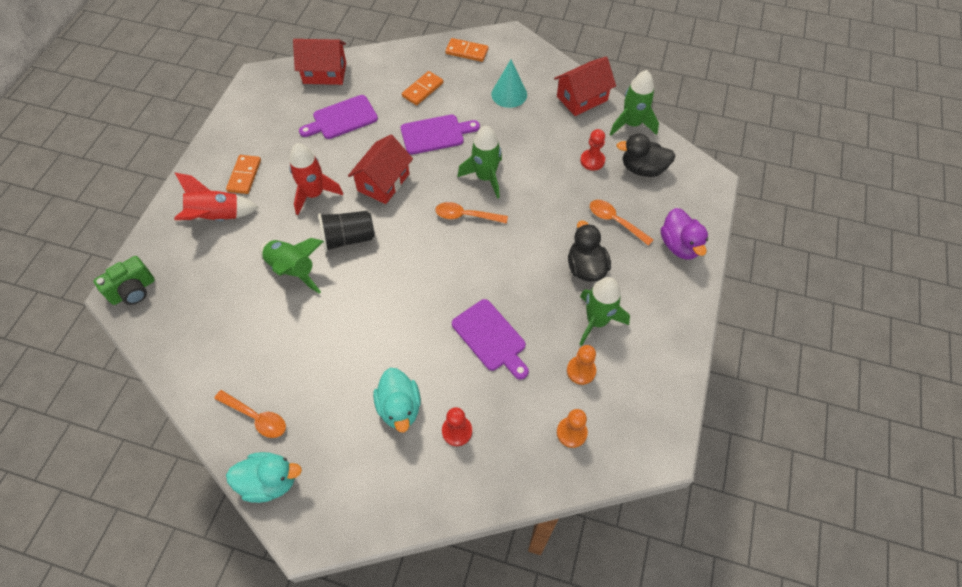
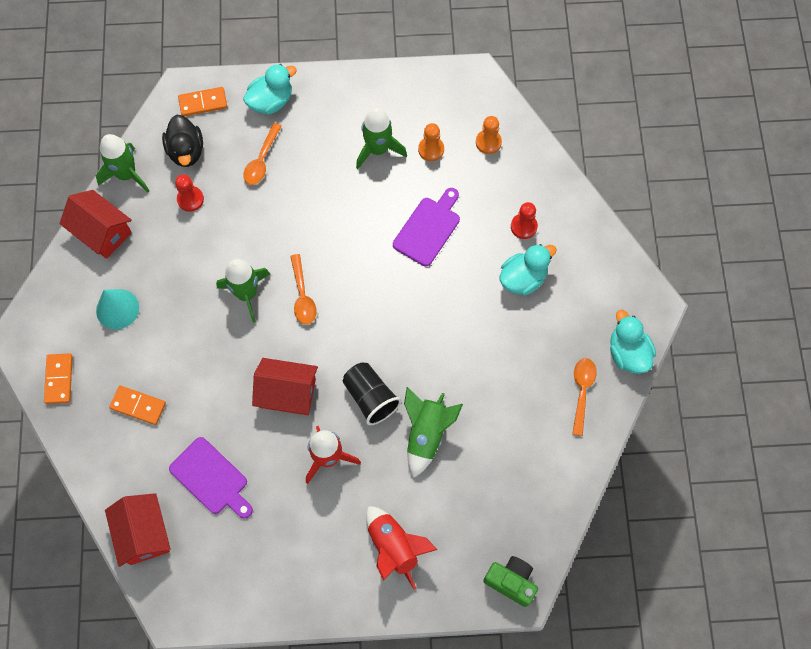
camera: 110 degrees left, 10 degrees up
(244, 176) = (330, 547): orange domino -> orange domino (203, 103)
(435, 134) = (202, 365): purple cutting board -> none
(586, 267) = (324, 172): black duck -> none
(679, 245) = (271, 101): purple duck -> turquoise duck

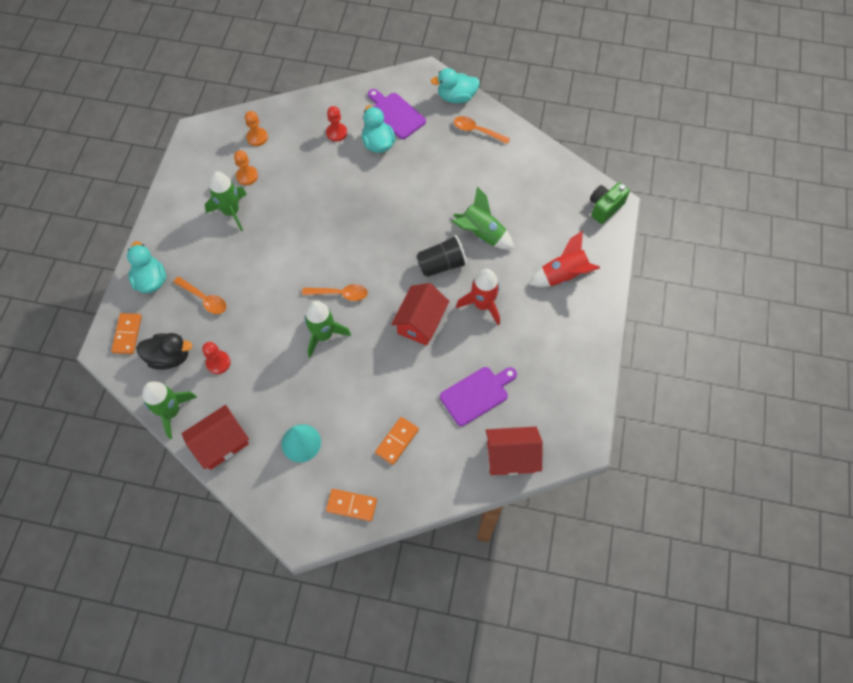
camera: 75 degrees left, 5 degrees down
(428, 228) = (314, 194): purple cutting board -> purple cutting board (395, 114)

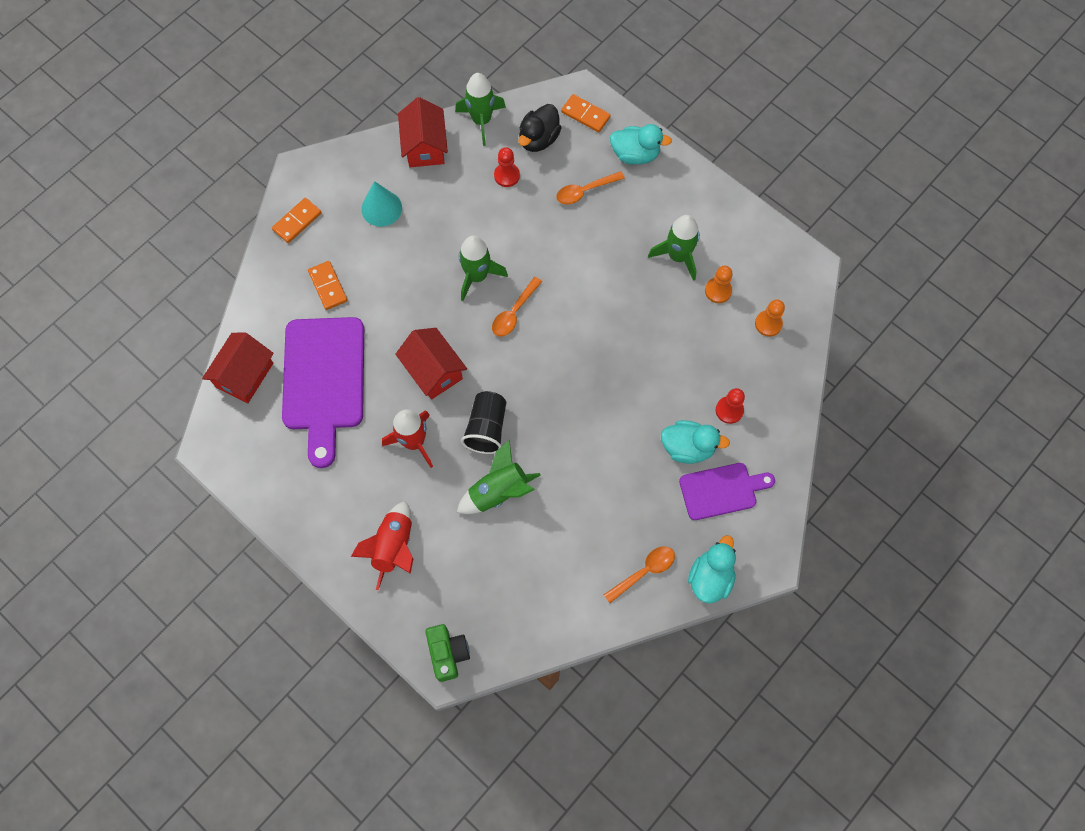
camera: 120 degrees right, 5 degrees up
(476, 394) = (324, 380): purple cutting board -> purple cutting board, size x1.74

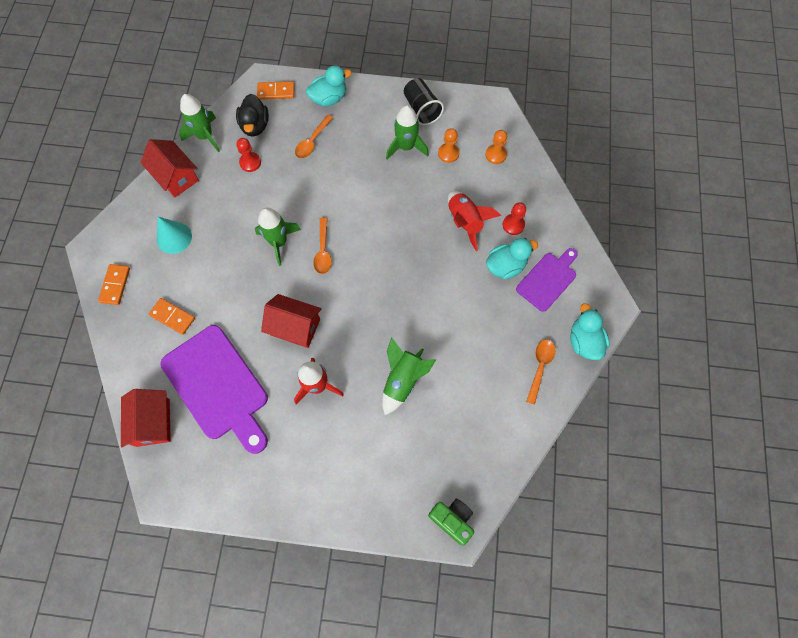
camera: 35 degrees left, 0 degrees up
(394, 547) = (357, 471): red rocket -> red rocket (465, 222)
(486, 428) = (362, 342): black cup -> black cup (421, 109)

